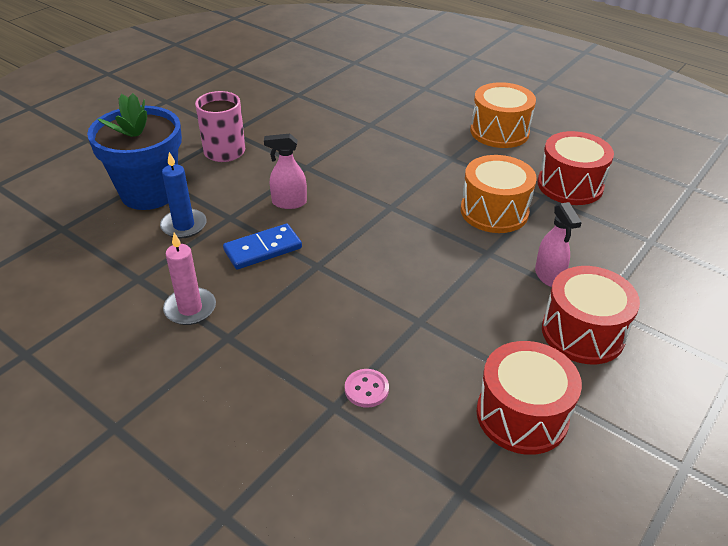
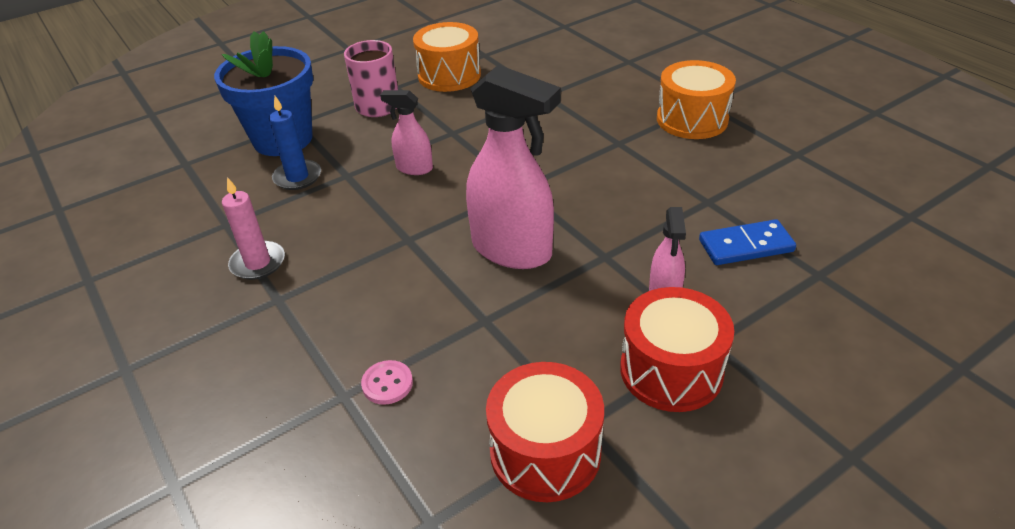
camera: 20 degrees right, 0 degrees up
(263, 249) = (361, 213): blue domino -> blue domino (746, 246)
(411, 260) = (512, 250): none -> pink spray bottle
(494, 211) = (637, 210): orange drum -> orange drum (449, 75)
(570, 185) = (747, 192): red drum -> none

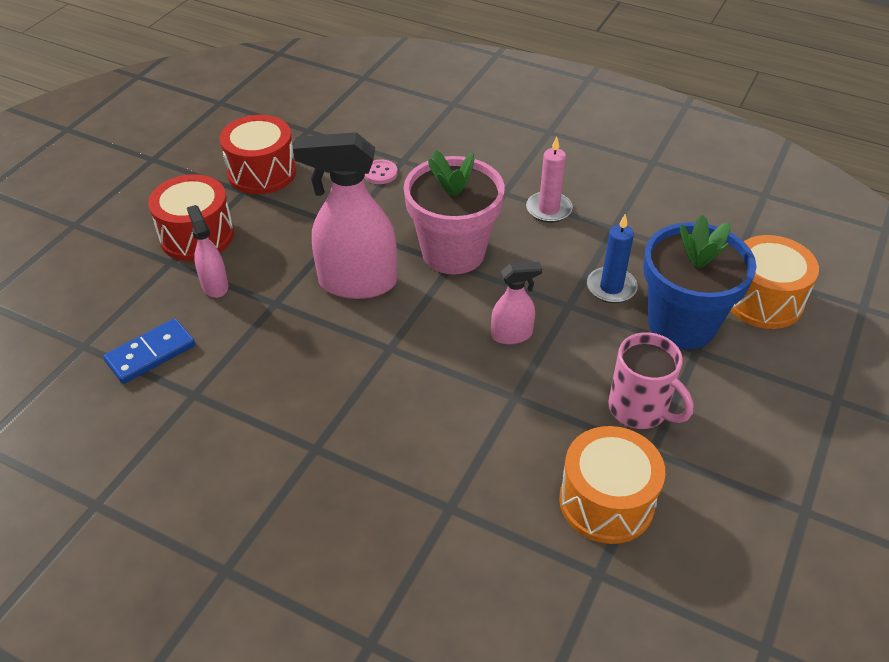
camera: 150 degrees right, 5 degrees up
(395, 250) = (453, 252): none -> pink flower pot
(692, 119) = (236, 526): orange drum -> orange drum (763, 300)

